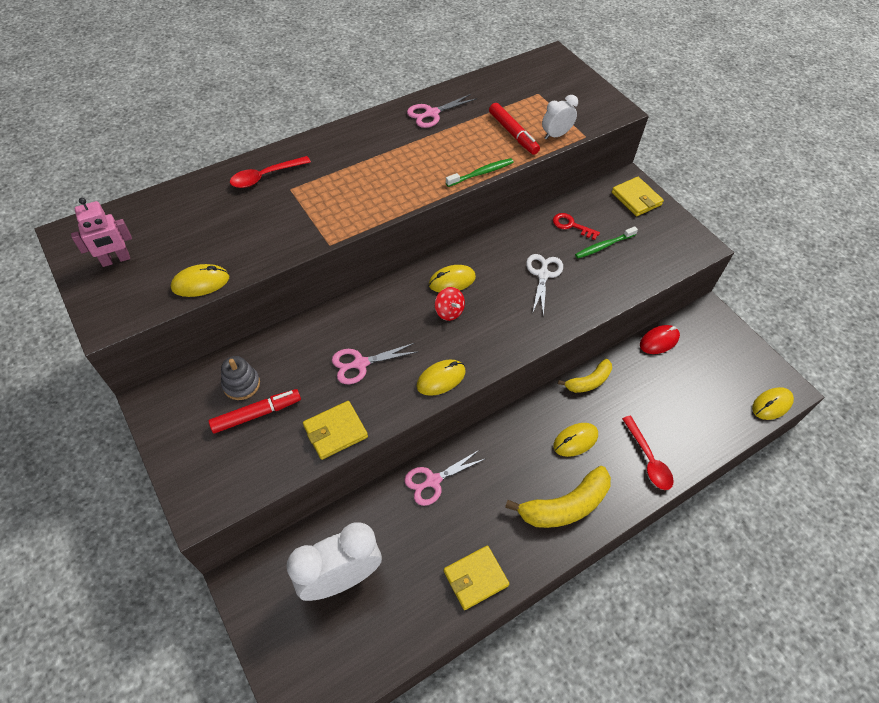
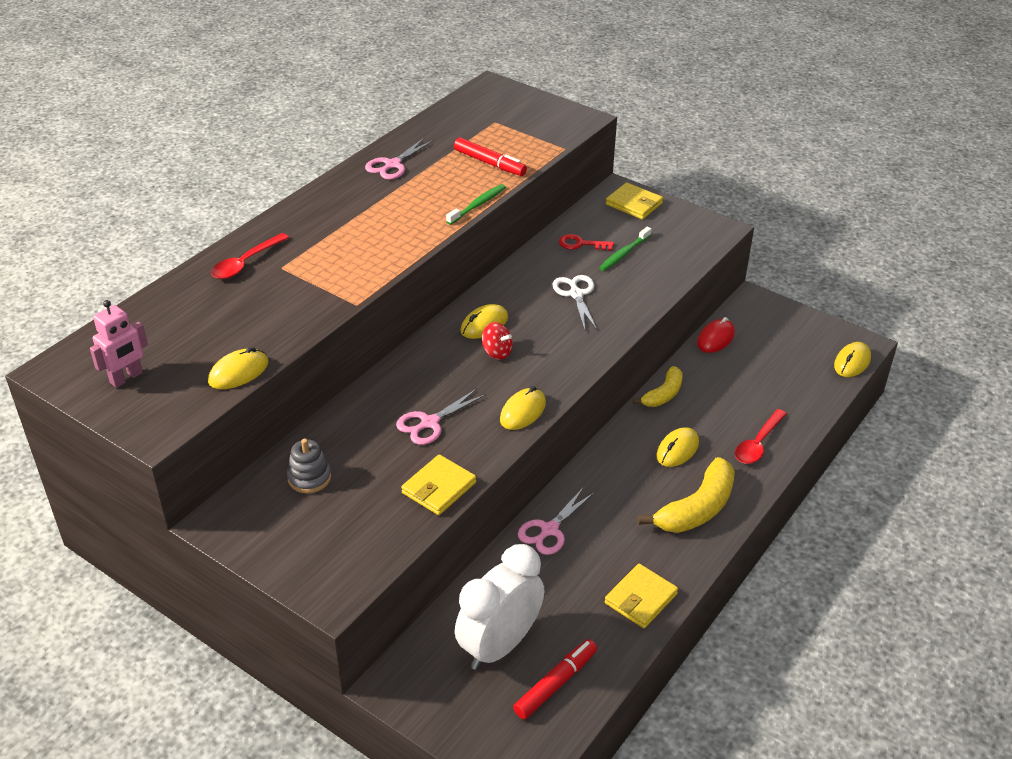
camera: 20 degrees left, 15 degrees down
(256, 414) = (343, 498): red marker -> red marker (555, 684)
(556, 135) = (534, 154): white clock -> none
(648, 459) = (758, 444): red spoon -> red spoon turned 75 degrees clockwise

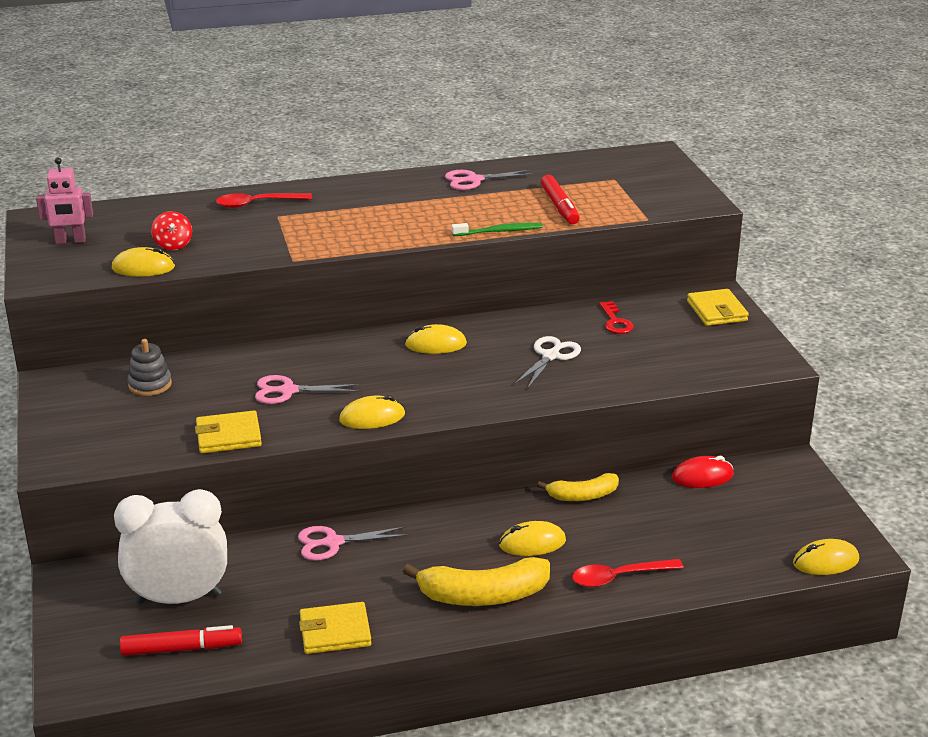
camera: 40 degrees right, 10 degrees down
(497, 352) = (416, 368): red spinning top -> red spinning top (173, 245)
(581, 244) = (615, 322): red key -> red key turned 150 degrees counterclockwise
(624, 253) = (645, 344): green toothbrush -> none

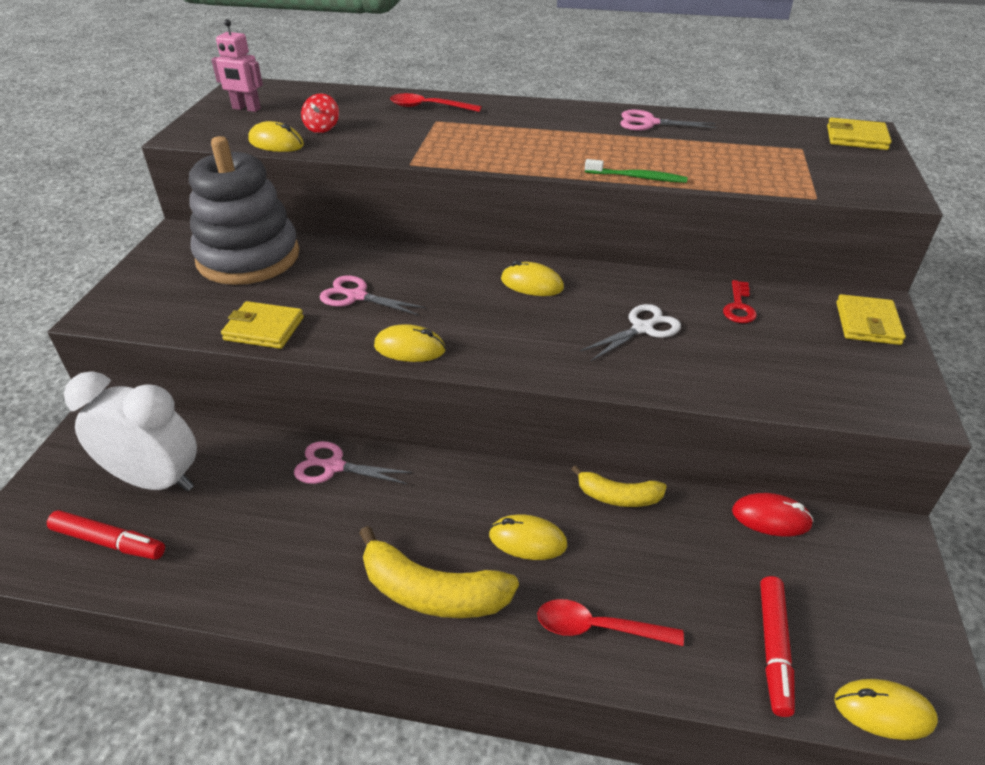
camera: 25 degrees right, 10 degrees up
(150, 385) = (248, 257): grey stacking toy -> grey stacking toy, size x2.43
(335, 632) = (255, 580): yellow wallet -> yellow wallet (856, 138)
(559, 206) = (722, 164): red marker -> red marker (774, 648)

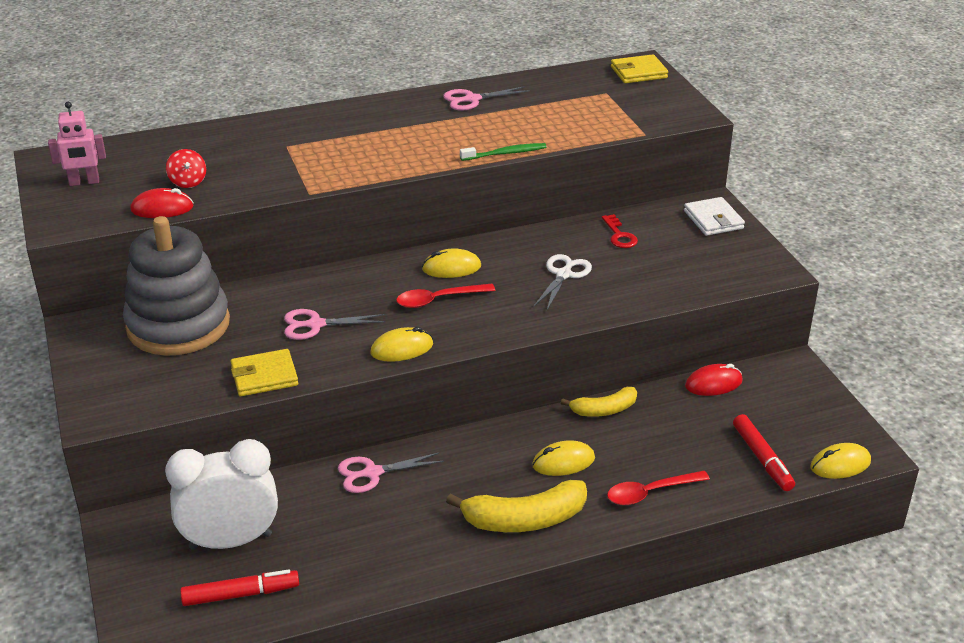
camera: 30 degrees left, 5 degrees down
(276, 143) = (162, 208): yellow mouse -> red mouse
(428, 107) = (264, 134): red spoon -> red spoon (438, 300)
(867, 323) = (713, 220): yellow wallet -> white wallet

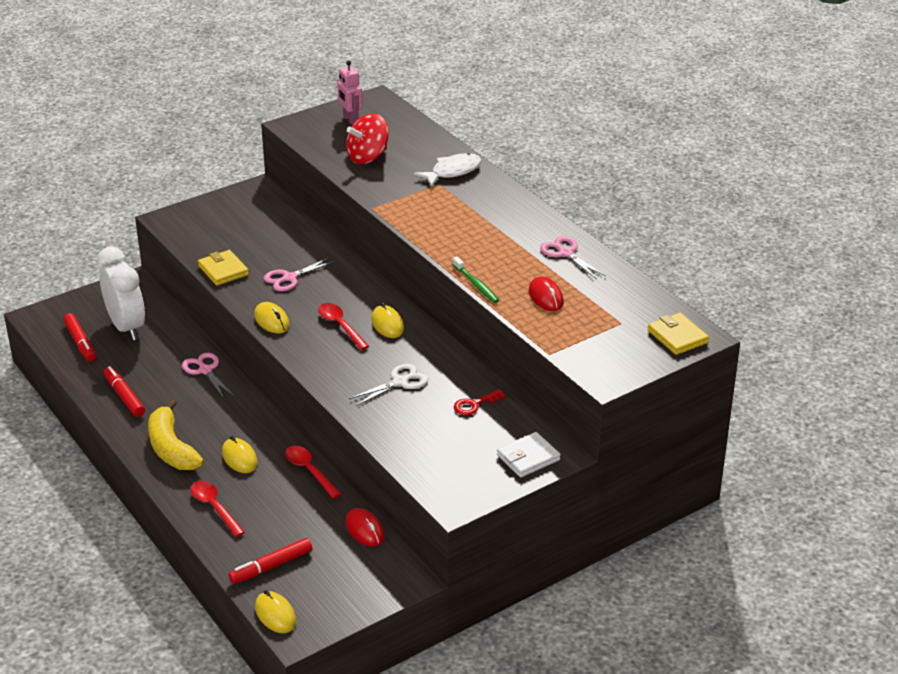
camera: 75 degrees right, 0 degrees up
(162, 208) = (327, 156): red mouse -> red mouse (546, 297)
(178, 325) = (271, 224): grey stacking toy -> none
(188, 182) = (368, 157): red spinning top -> red spinning top, size x1.76
(266, 135) = (452, 172): none -> white fish
(315, 325) = (289, 278): pink scissors -> pink scissors turned 105 degrees counterclockwise
(395, 556) = (124, 397): none -> red marker
(564, 275) = (400, 382): white scissors -> white scissors turned 45 degrees counterclockwise
(604, 410) = (309, 471): yellow banana -> red spoon

